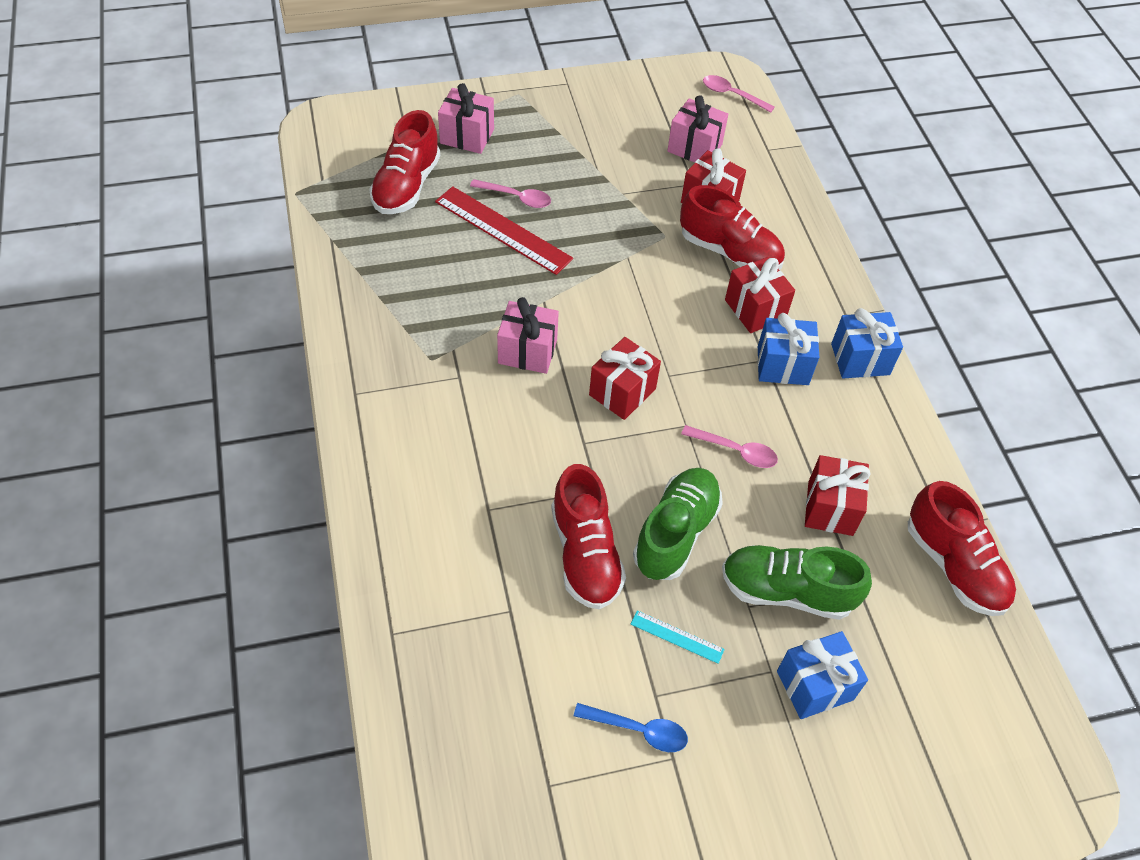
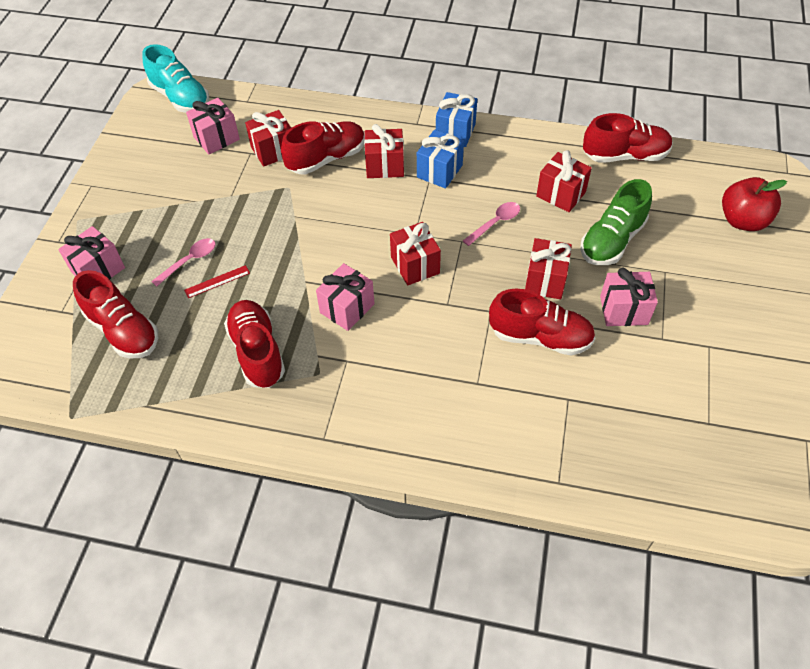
camera: 60 degrees left, 0 degrees up
(432, 298) = (257, 352): none -> red shoe
(503, 230) = (217, 281): red ruler -> red ruler, size x0.48
(638, 730) = (684, 357): blue spoon -> none
(675, 533) = (545, 280): green shoe -> red gift
(677, 637) = (623, 310): turquoise ruler -> pink gift
(732, 95) = (180, 98): pink spoon -> turquoise shoe
(815, 685) = (682, 254): blue gift -> none
(930, 754) = (742, 220): none -> red apple

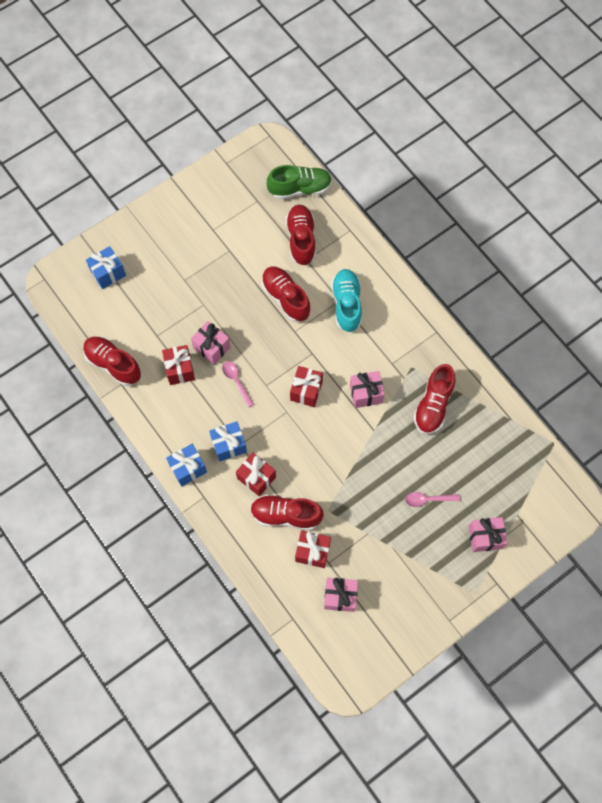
camera: 140 degrees left, 15 degrees up
(123, 330) = (495, 478): red shoe -> red shoe (301, 239)
(180, 98) = (335, 664): turquoise shoe -> turquoise shoe (346, 304)
(217, 281) = (422, 470): red ruler -> none
(495, 223) = (236, 381): pink spoon -> pink spoon turned 60 degrees clockwise
(545, 280) = (249, 325): red gift -> none
(612, 240) = (188, 319): green shoe -> green shoe (300, 188)
(623, 310) = (230, 278): pink gift -> pink gift (212, 347)
(742, 220) = (108, 273): red apple -> blue gift

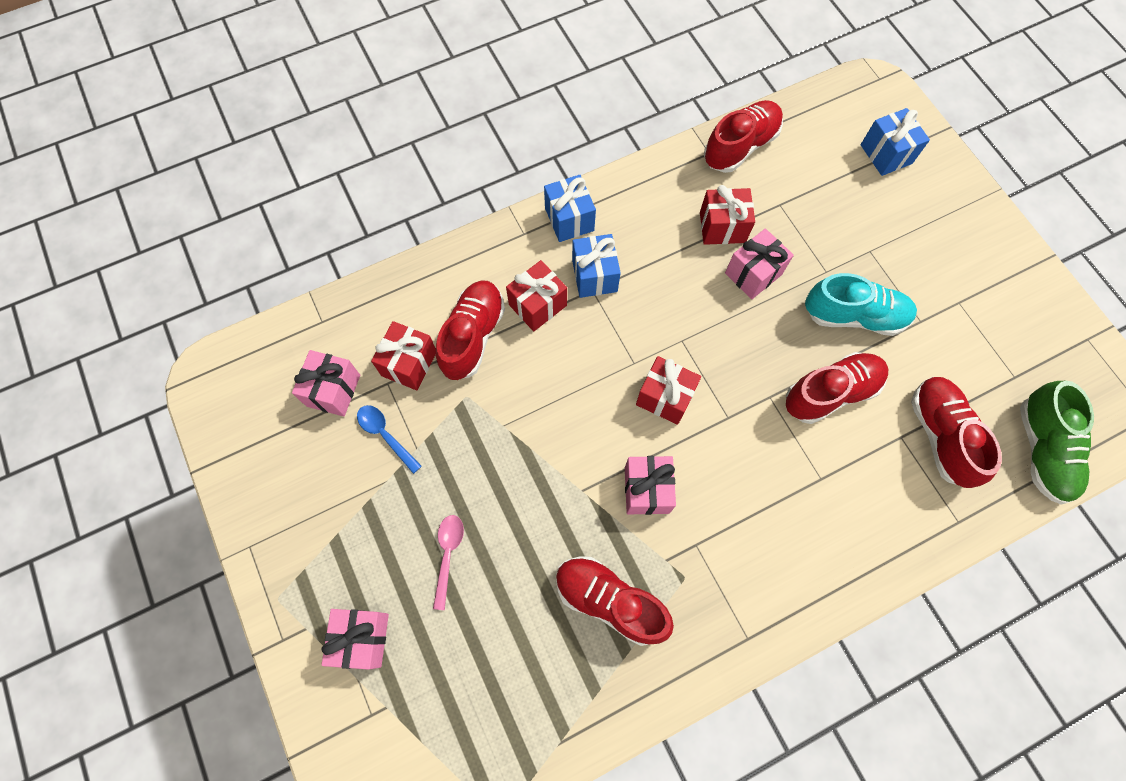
camera: 100 degrees right, 0 degrees up
(236, 381) = (694, 299): pink spoon -> none
(301, 239) = (940, 435): red shoe -> red shoe turned 105 degrees counterclockwise
(346, 304) = (812, 489): turquoise shoe -> turquoise shoe (854, 316)
(363, 555) = (385, 435): none -> blue spoon

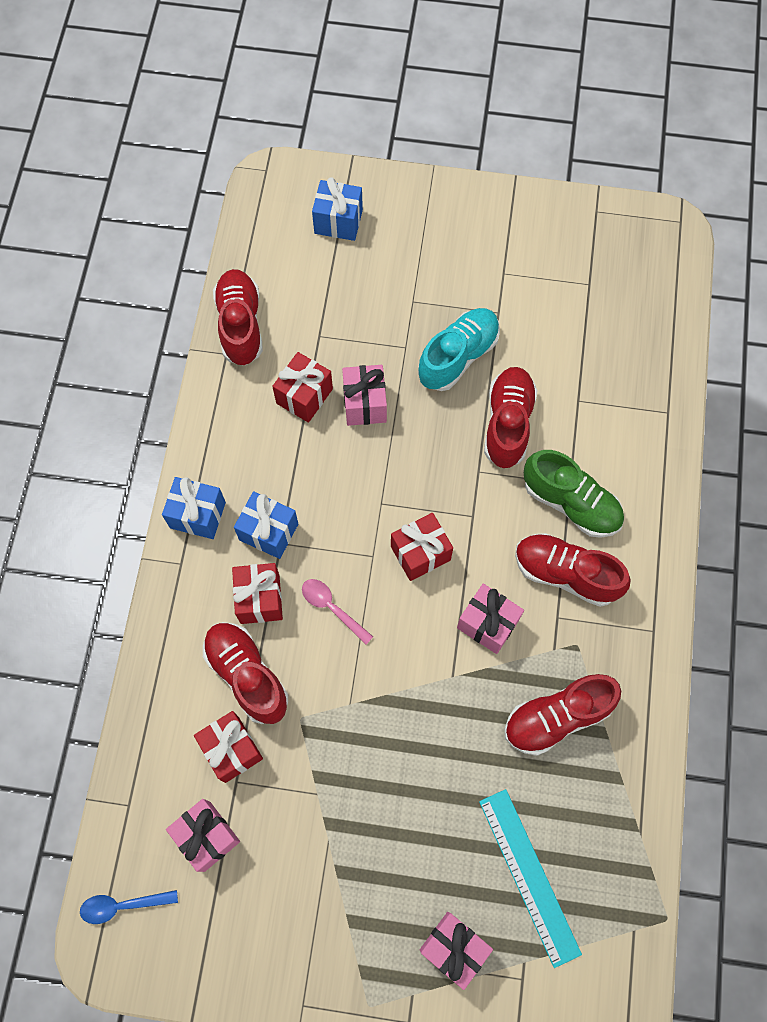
camera: 55 degrees left, 0 degrees up
(385, 435) = (285, 814): blue spoon -> blue spoon (123, 905)
(448, 555) = (431, 827): pink spoon -> pink spoon (332, 608)
(459, 665) = (529, 876): none -> turquoise ruler
(940, 435) = (596, 372): red shoe -> red shoe (565, 574)
(1042, 450) = (655, 312): green shoe -> green shoe (571, 503)

